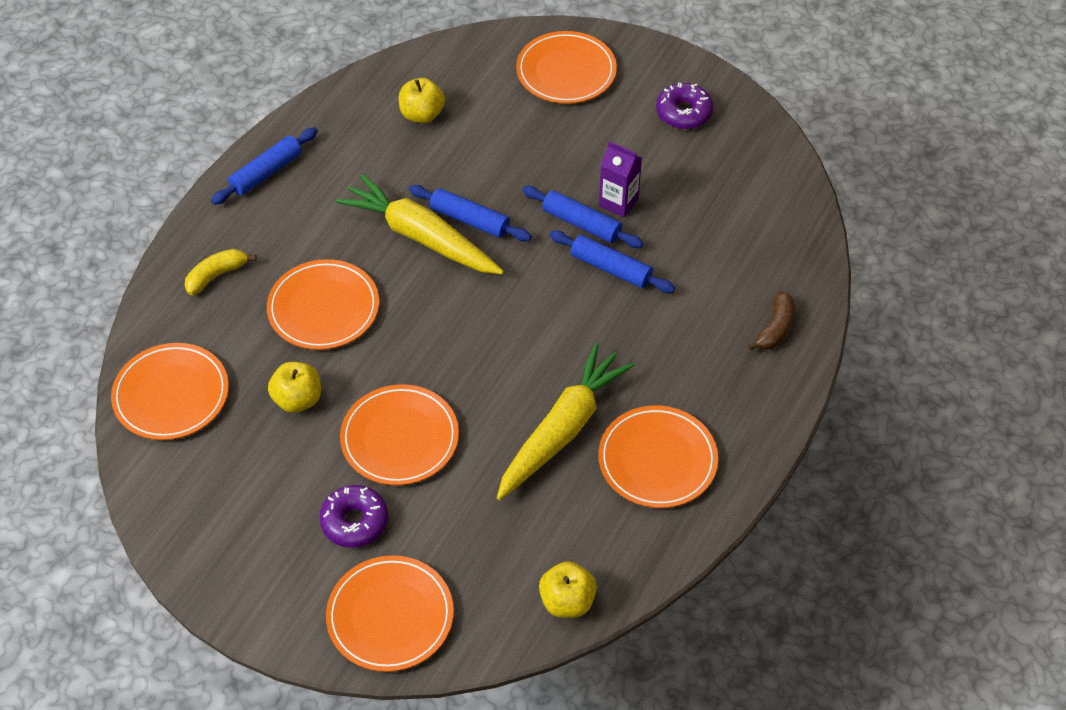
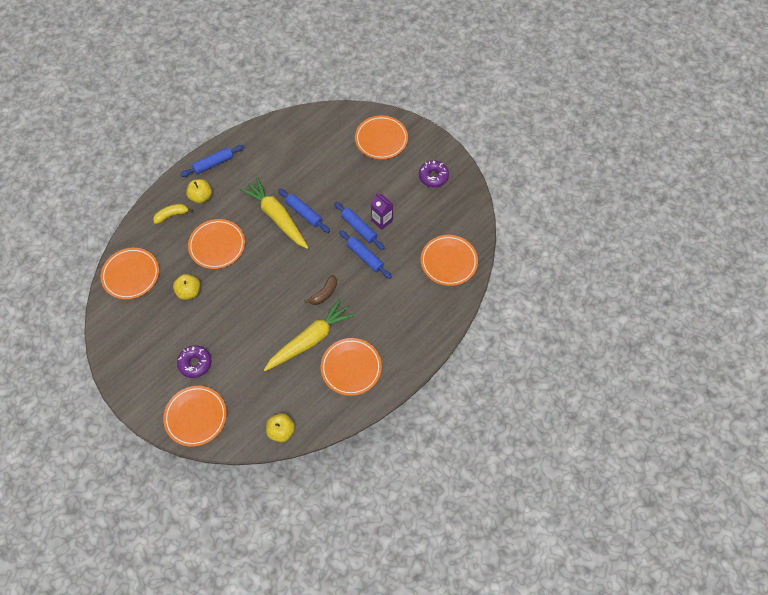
camera: 15 degrees right, 10 degrees up
(400, 438) = (230, 324): orange plate -> orange plate (448, 261)
(422, 115) = (300, 148): yellow apple -> yellow apple (201, 197)
(775, 328) = (436, 310): brown banana -> brown banana (324, 293)

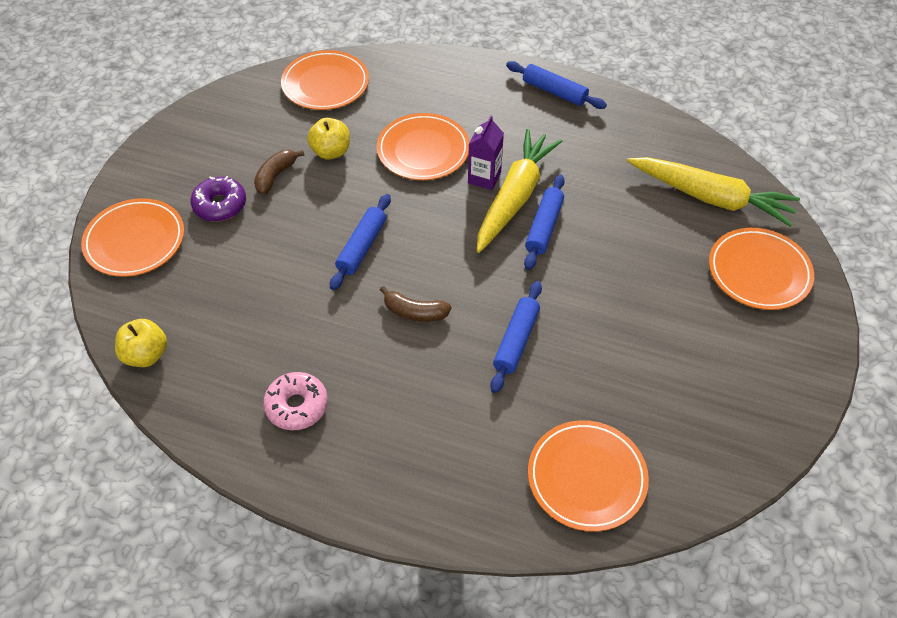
camera: 65 degrees right, 10 degrees down
(172, 215) = (441, 85): yellow banana -> none
(190, 327) = (275, 176): none -> brown banana
(201, 197) = (491, 101): yellow apple -> none
(310, 340) = (322, 327): yellow carrot -> yellow carrot (710, 197)
(351, 368) = (297, 406): orange plate -> pink donut
(359, 228) = (565, 310): blue rolling pin -> blue rolling pin (362, 247)
(382, 220) = (601, 337): purple carton -> purple carton (484, 178)
(433, 176) = (746, 380): purple donut -> none

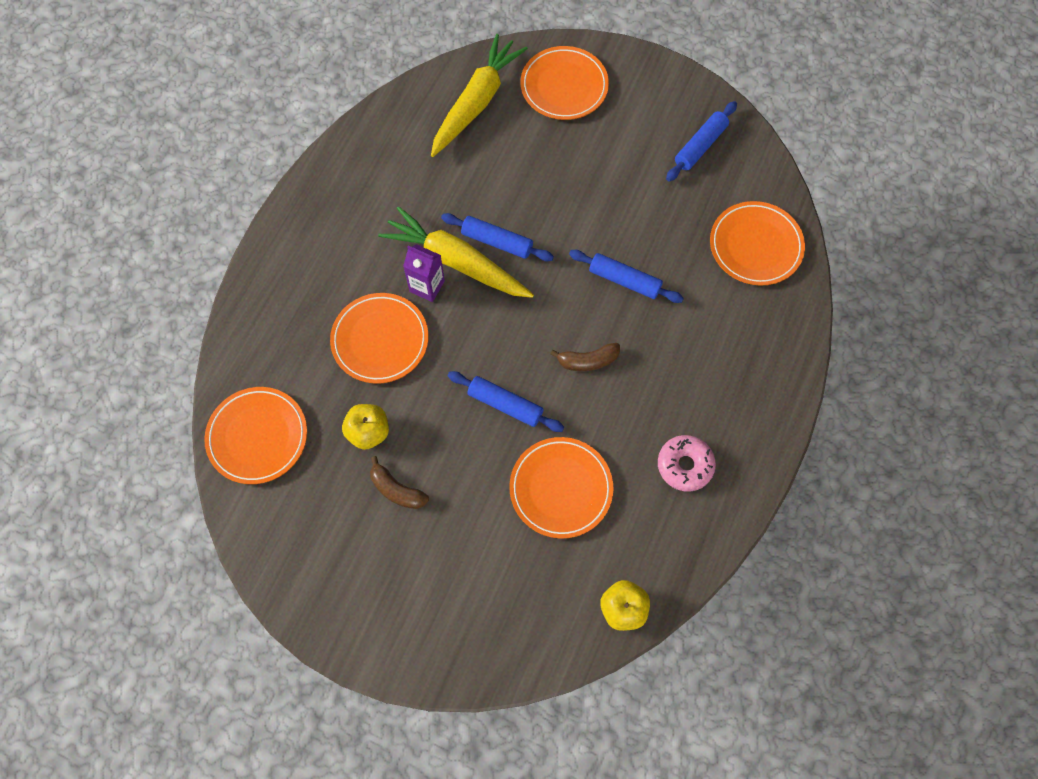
camera: 85 degrees left, 15 degrees up
(135, 241) = (474, 636): orange plate -> orange plate (561, 488)
(220, 205) = (432, 547): purple donut -> none
(415, 312) = (588, 361): brown banana -> brown banana turned 60 degrees clockwise
(554, 92) = (313, 208): blue rolling pin -> blue rolling pin (700, 146)

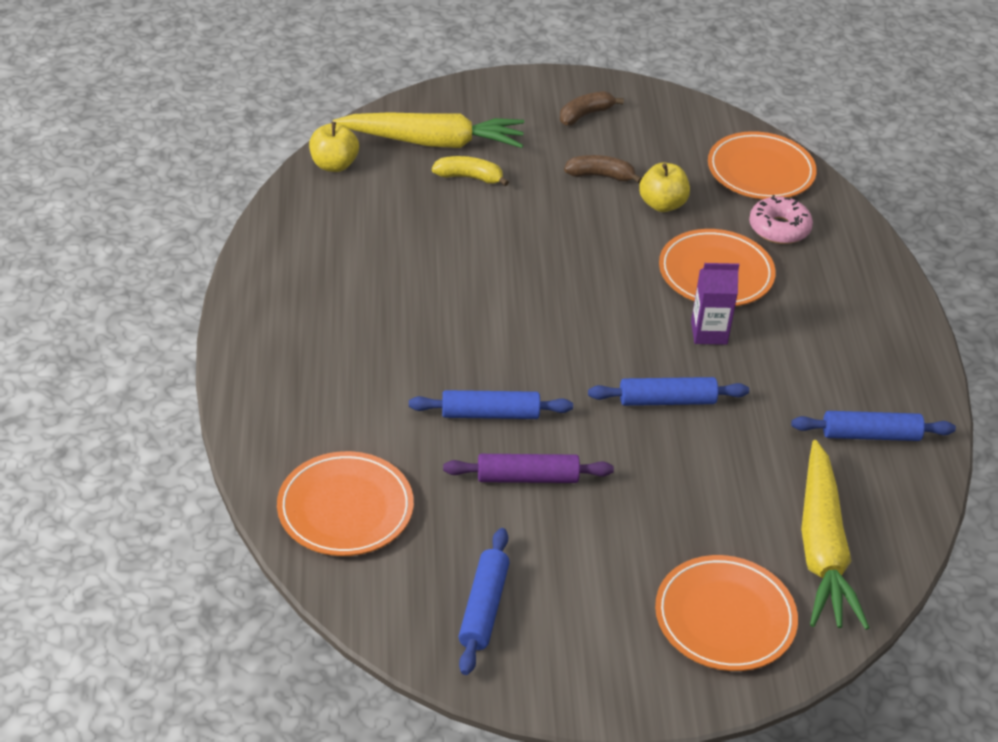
camera: 150 degrees right, 25 degrees down
(457, 262) = (695, 365): yellow carrot -> yellow carrot (432, 142)
(505, 404) = (546, 264): blue rolling pin -> blue rolling pin (870, 435)
(511, 538) = (469, 177): none -> yellow banana
(561, 488) = (444, 222): orange plate -> none
(588, 361) = (483, 326): brown banana -> brown banana (585, 115)
(626, 221) = (527, 477): none -> purple rolling pin
(685, 465) = (327, 276): pink donut -> pink donut (779, 228)

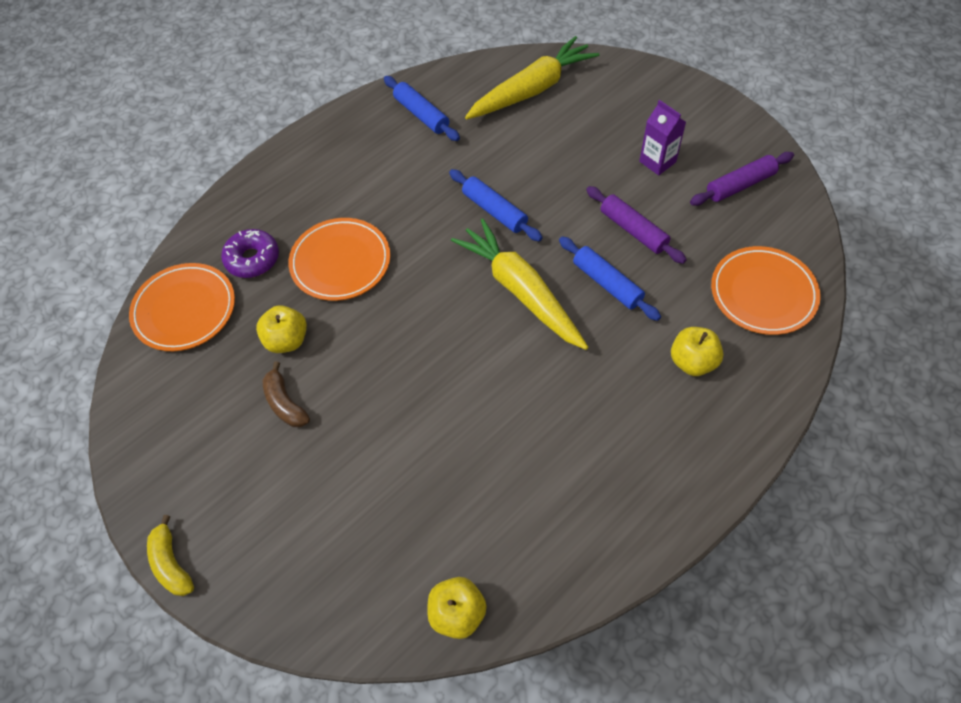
camera: 125 degrees left, 15 degrees up
(346, 405) = (692, 362): none -> yellow apple
(432, 142) = (349, 562): yellow carrot -> yellow carrot (521, 292)
(469, 177) = (373, 492): yellow banana -> yellow banana (171, 564)
(483, 608) = (740, 185): blue rolling pin -> purple rolling pin
(585, 115) = (202, 476): brown banana -> none
(709, 333) = (408, 229): purple carton -> purple carton (657, 162)
(725, 617) = (623, 98): orange plate -> none
(779, 228) = (252, 259): pink donut -> purple donut

